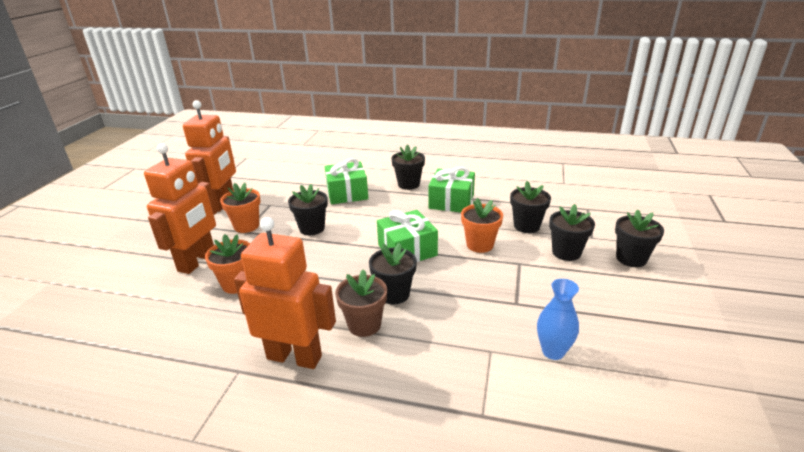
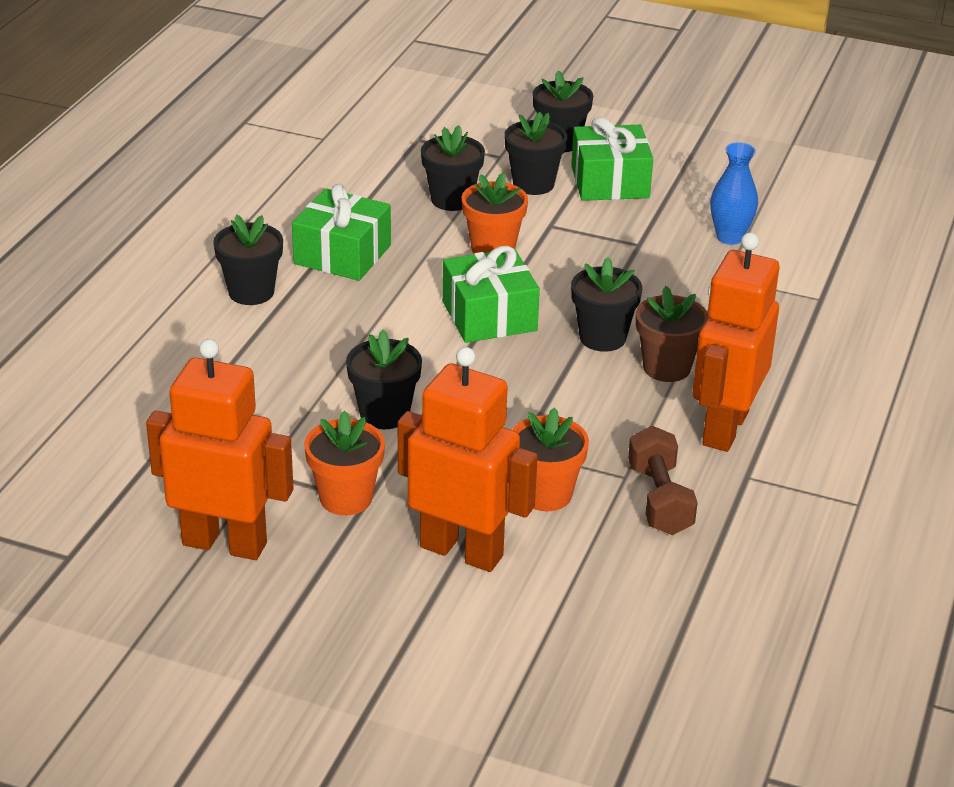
camera: 85 degrees left, 5 degrees up
(222, 329) = (659, 499): none -> brown dumbbell
(347, 193) = (255, 368): green gift -> green gift (610, 182)

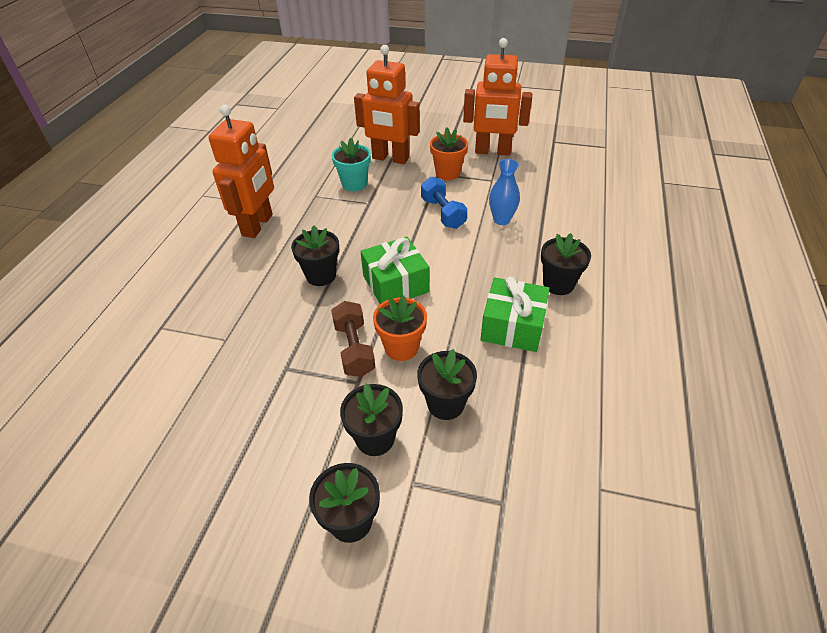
camera: 175 degrees right, 10 degrees up
(384, 414) = (443, 213): black flower pot -> blue dumbbell
(545, 494) = (354, 184): orange flower pot -> turquoise flower pot
(610, 182) = (302, 453): green gift -> none
(659, 499) = (299, 187): brown dumbbell -> brown dumbbell (354, 349)
(666, 368) = (283, 259): brown flower pot -> none
(729, 237) = (207, 386): blue vase -> blue vase (501, 220)

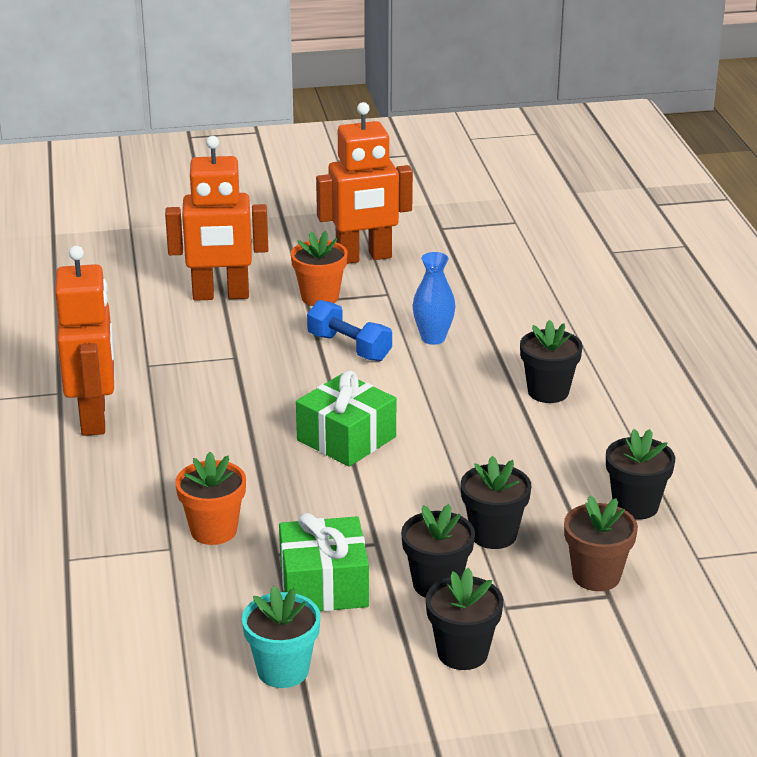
camera: 25 degrees left, 15 degrees down
(321, 275) = (239, 453): black flower pot -> black flower pot (635, 506)
(354, 184) = (194, 338): turquoise flower pot -> turquoise flower pot (283, 670)
(354, 349) = (347, 514): brown dumbbell -> none
(401, 347) = (403, 498): orange flower pot -> orange flower pot (213, 530)
(503, 477) = (596, 576): none -> brown flower pot
(512, 326) = (521, 446): green gift -> green gift (324, 585)

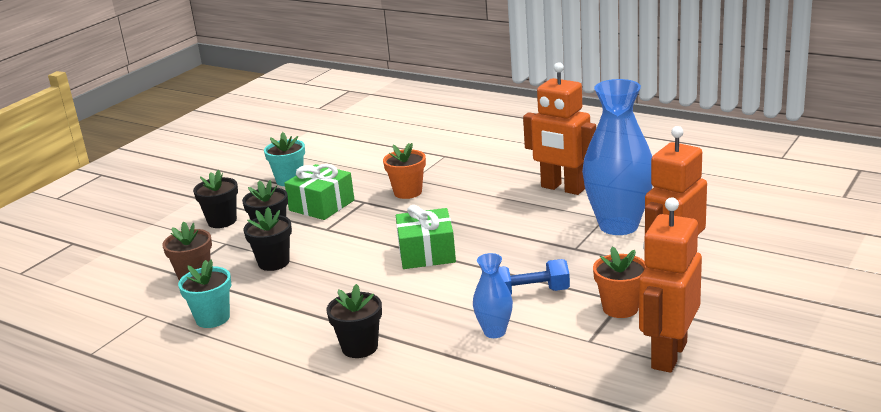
camera: 135 degrees right, 5 degrees down
(159, 350) = (618, 226): none -> blue vase
(635, 506) = (212, 318): black flower pot -> turquoise flower pot

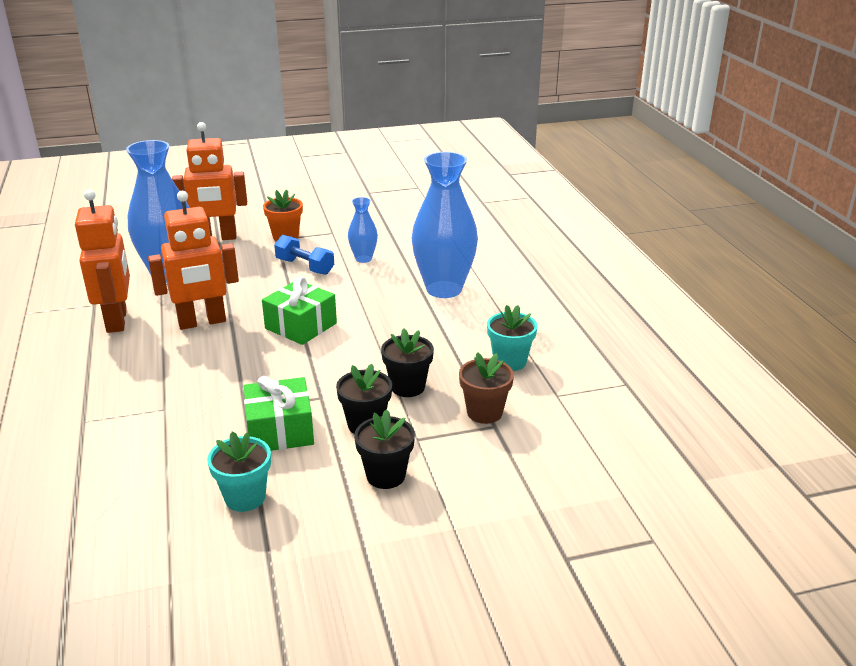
camera: 140 degrees left, 5 degrees up
(360, 347) = (444, 289): black flower pot -> blue vase
(408, 192) = (199, 394): orange flower pot -> none
(668, 355) = (316, 211): orange robot -> orange robot (202, 322)

